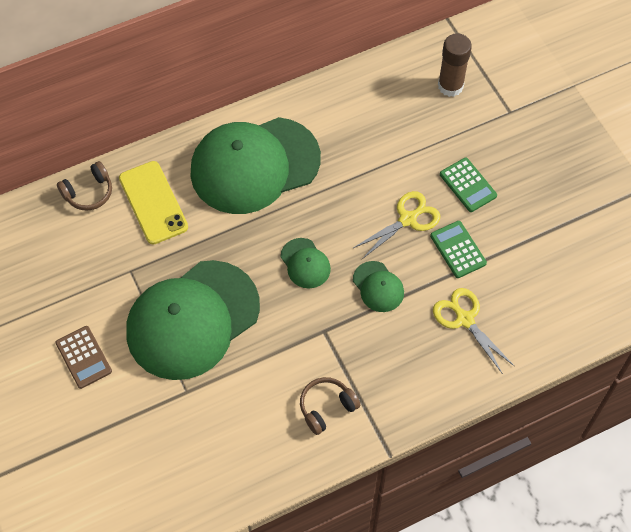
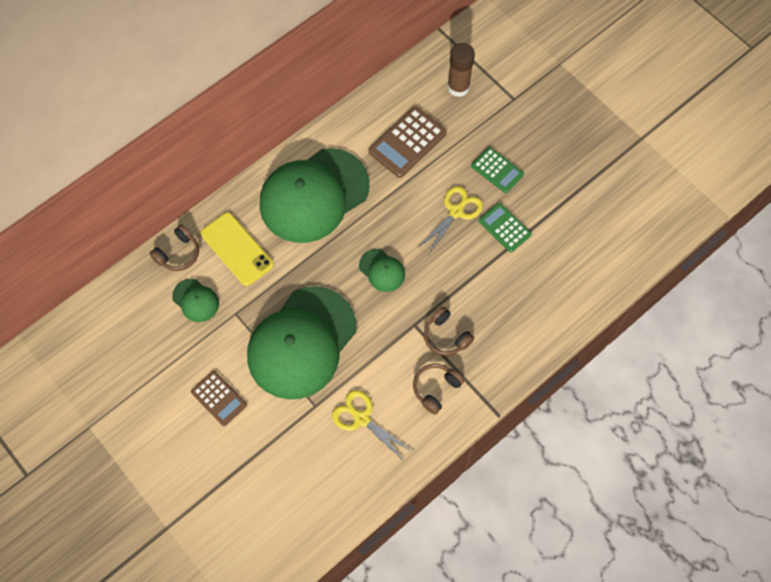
camera: 15 degrees left, 5 degrees up
(355, 352) = (446, 336): none -> brown headphones
(375, 132) = (407, 142): none -> brown calculator
(378, 287) = (448, 275): green cap -> green cap (196, 300)
(465, 319) = (527, 286): yellow scissors -> yellow scissors (362, 418)

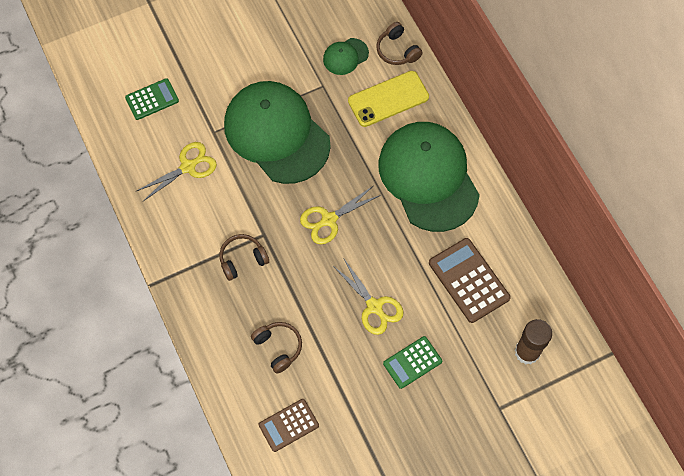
camera: 105 degrees right, 0 degrees up
(219, 398) = (246, 58): brown calculator -> brown calculator (288, 425)
(382, 270) = (329, 219): green cap -> yellow scissors
(436, 389) = (194, 236): brown headphones -> brown headphones (278, 347)
(504, 227) = (342, 349): green calculator -> green calculator (152, 99)

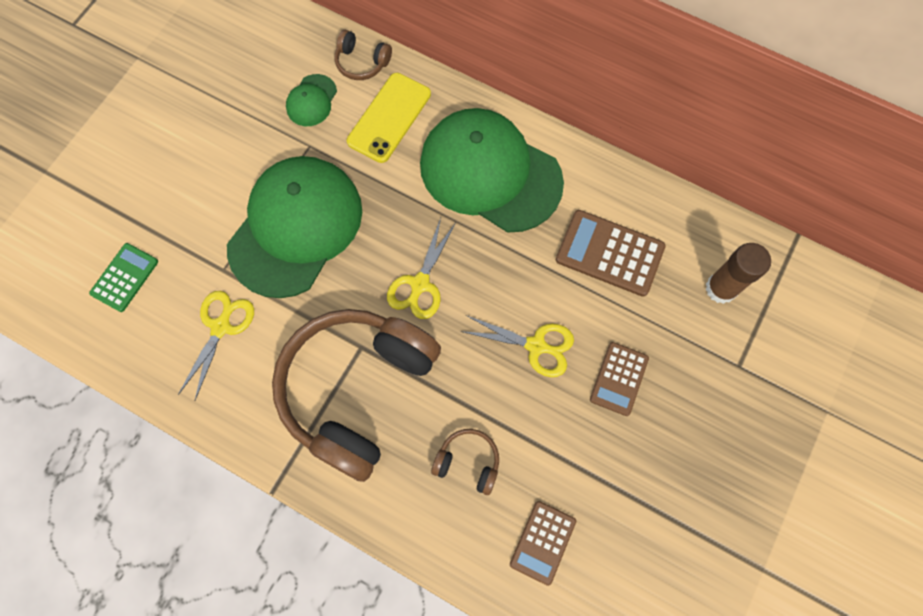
camera: 35 degrees left, 5 degrees up
(242, 259) = (357, 390): brown headphones -> brown headphones, size x2.49
(276, 134) = (296, 227): green cap -> green cap turned 105 degrees clockwise
(412, 362) = (619, 379): green calculator -> brown calculator

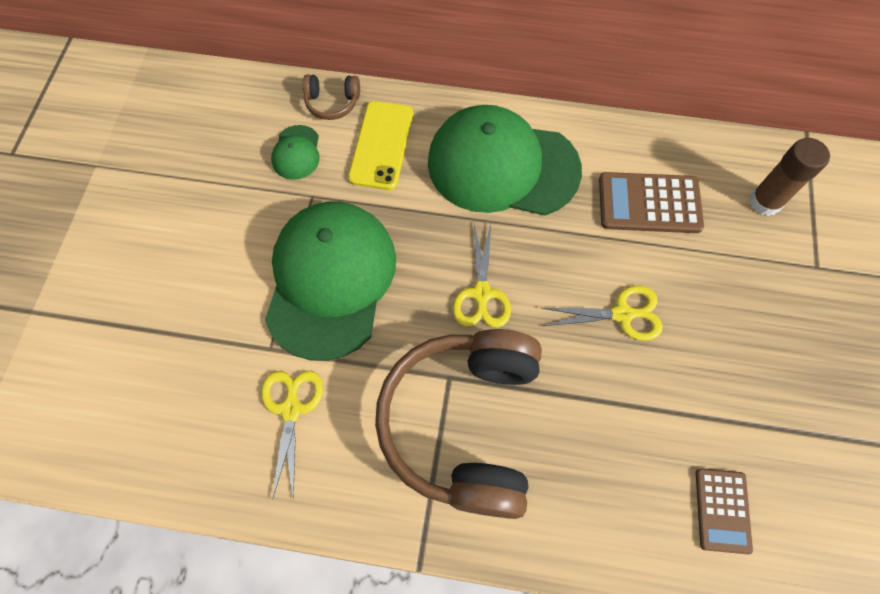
camera: 20 degrees left, 5 degrees down
(124, 277) = (163, 393): green calculator -> none
(468, 462) = (610, 456): brown headphones -> none
(619, 379) = (715, 318): brown calculator -> none

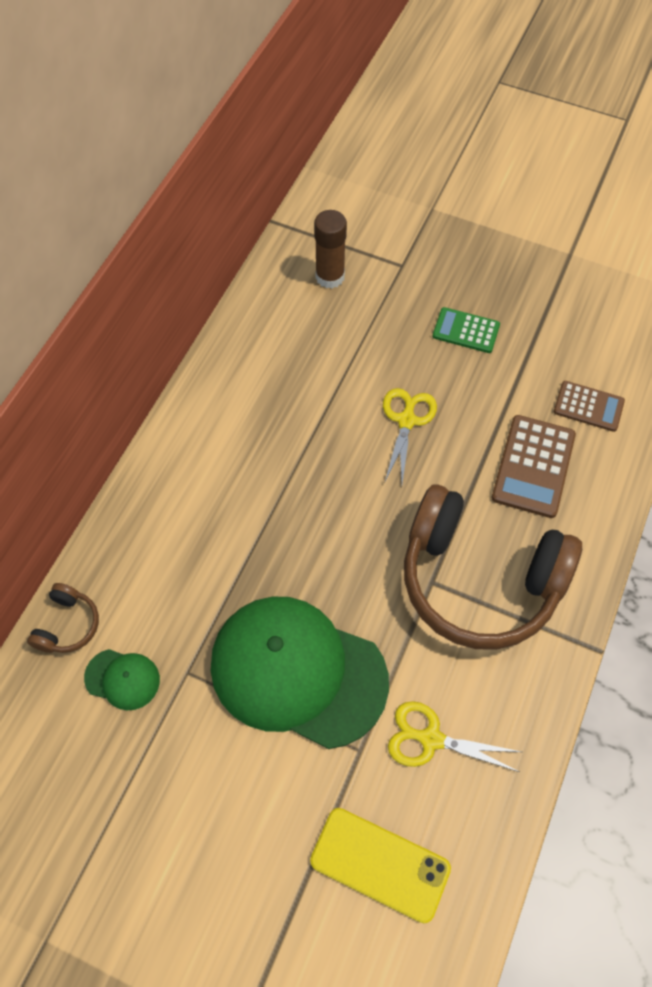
camera: 75 degrees left, 5 degrees down
(381, 145) = (147, 584): yellow phone -> yellow phone (380, 864)
(481, 293) = (354, 531): yellow scissors -> none
(502, 166) = (217, 473): green cap -> none
(649, 203) = (302, 362): brown calculator -> brown calculator (533, 466)
(763, 351) = (466, 331): none -> green calculator

